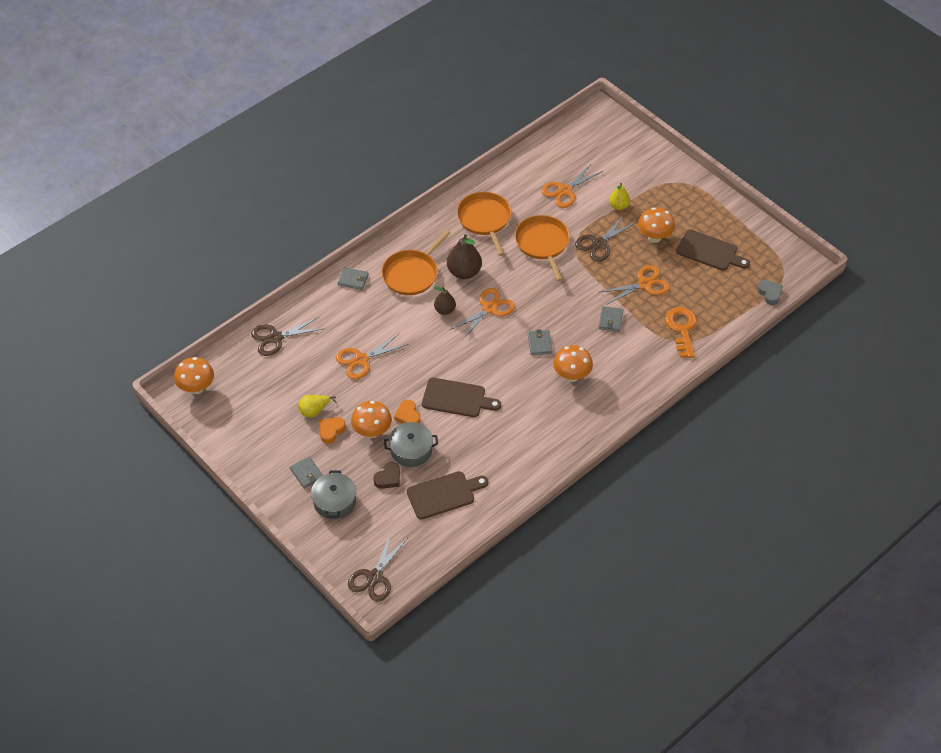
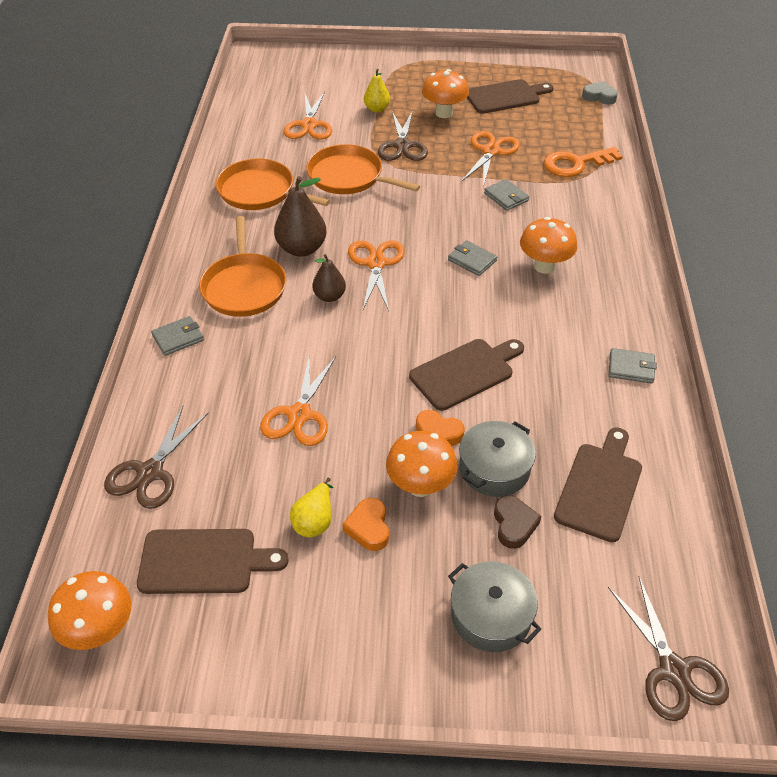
camera: 45 degrees left, 5 degrees down
(257, 392) = (204, 562): none -> brown cutting board
(307, 473) = (407, 612): grey wallet -> grey wallet (631, 368)
(682, 329) = (575, 164): orange key -> orange key turned 60 degrees counterclockwise

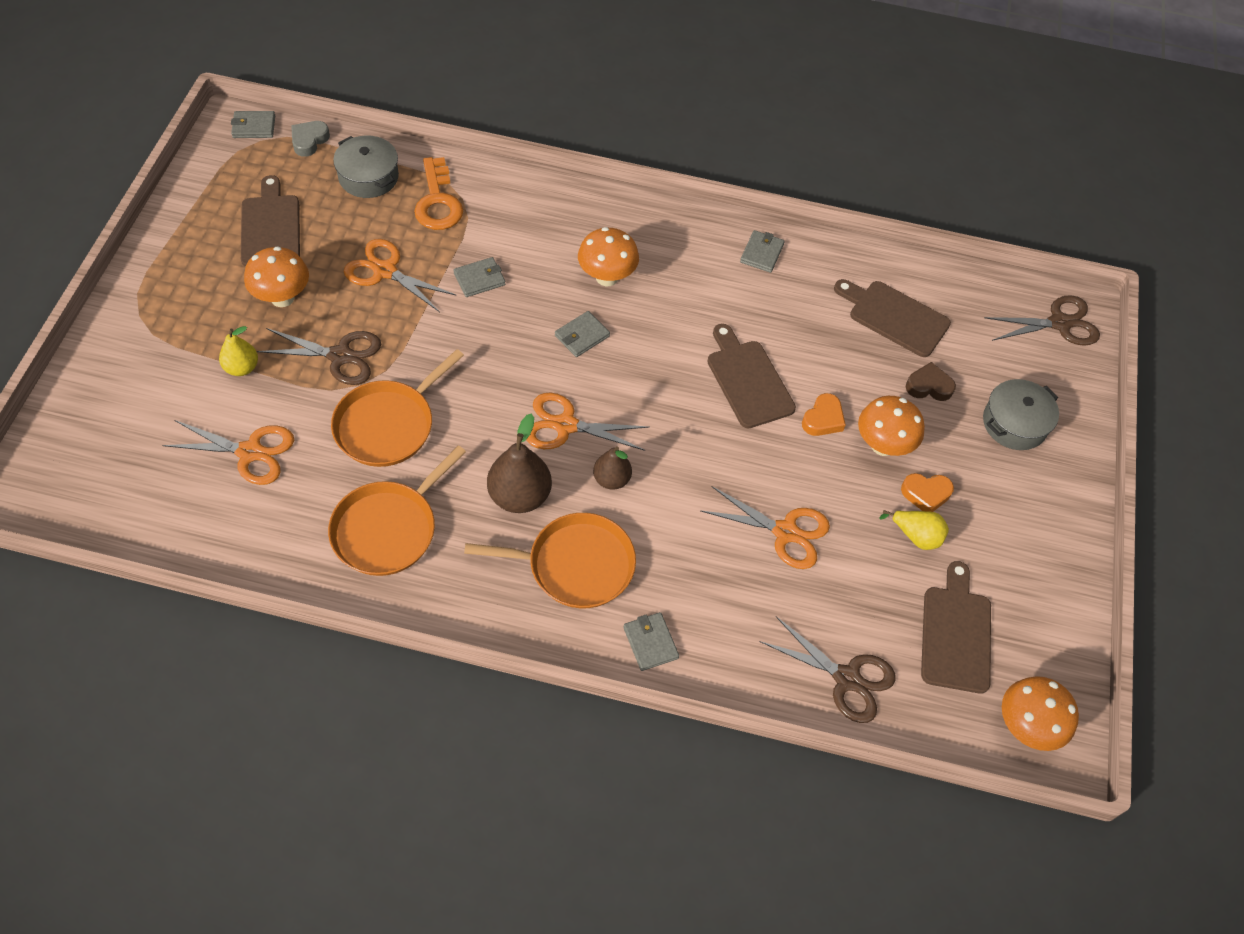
camera: 85 degrees left, 10 degrees up
(494, 469) = (868, 385): grey pot -> grey pot (368, 177)
(596, 72) = (254, 127): none -> grey wallet

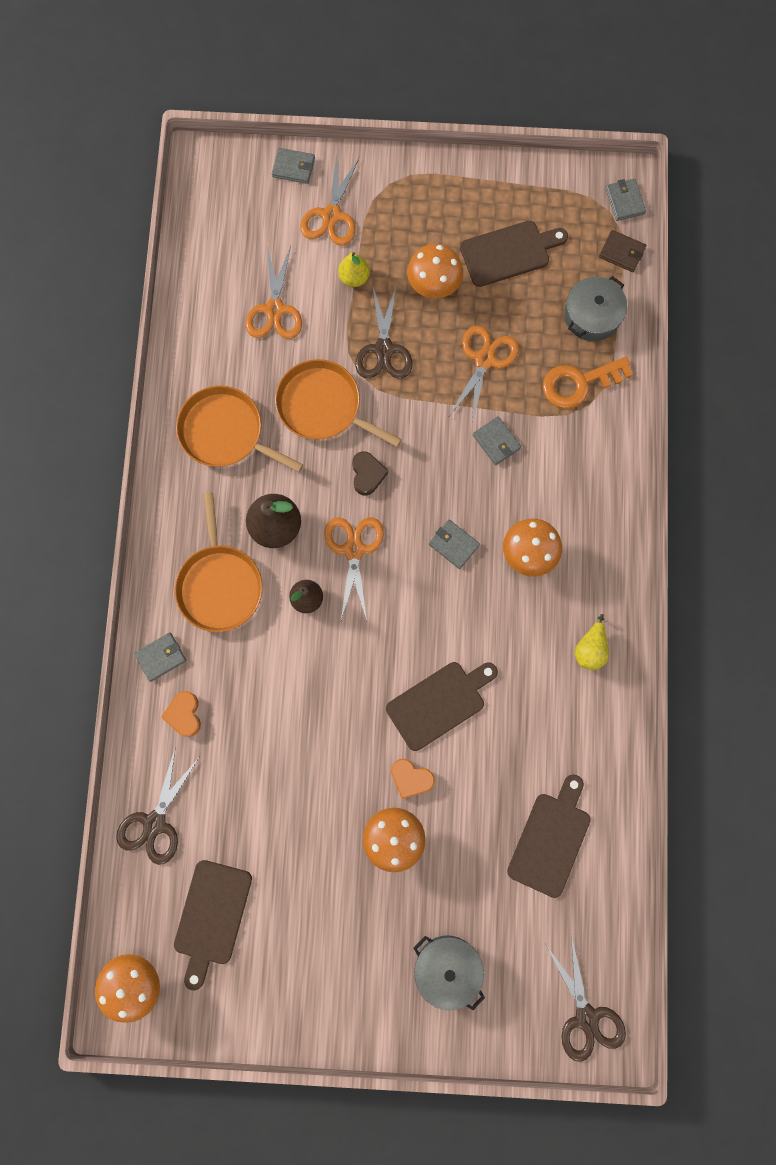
camera: 85 degrees right, 20 degrees up
(309, 141) = (621, 252): grey heart -> brown wallet
(762, 253) = (598, 697): grey wallet -> grey wallet (293, 167)
(785, 532) = (284, 756): orange scissors -> orange scissors (331, 215)
(916, 536) = (302, 875): yellow pear -> yellow pear (590, 649)
(926, 494) = (348, 882): orange heart -> orange heart (184, 714)
(928, 386) = (472, 879): brown heart -> brown heart (367, 474)
(956, 634) = (211, 917): brown cutting board -> brown cutting board turned 105 degrees clockwise

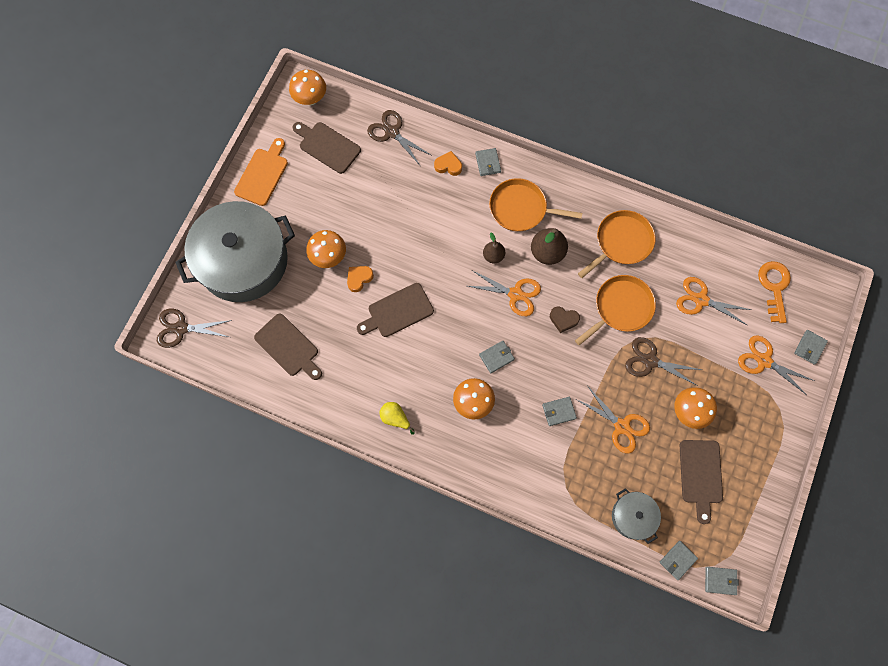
camera: 110 degrees right, 5 degrees down
(295, 1002) = (263, 174): none -> orange cutting board
(354, 278) = (710, 359): yellow pear -> none
(439, 703) = (397, 311): brown cutting board -> brown cutting board turned 75 degrees clockwise
(447, 968) = (243, 261): grey pot -> grey pot, size x2.25
(579, 383) = (583, 486): orange key -> orange key (774, 287)
(621, 252) = (677, 560): brown wallet -> grey wallet

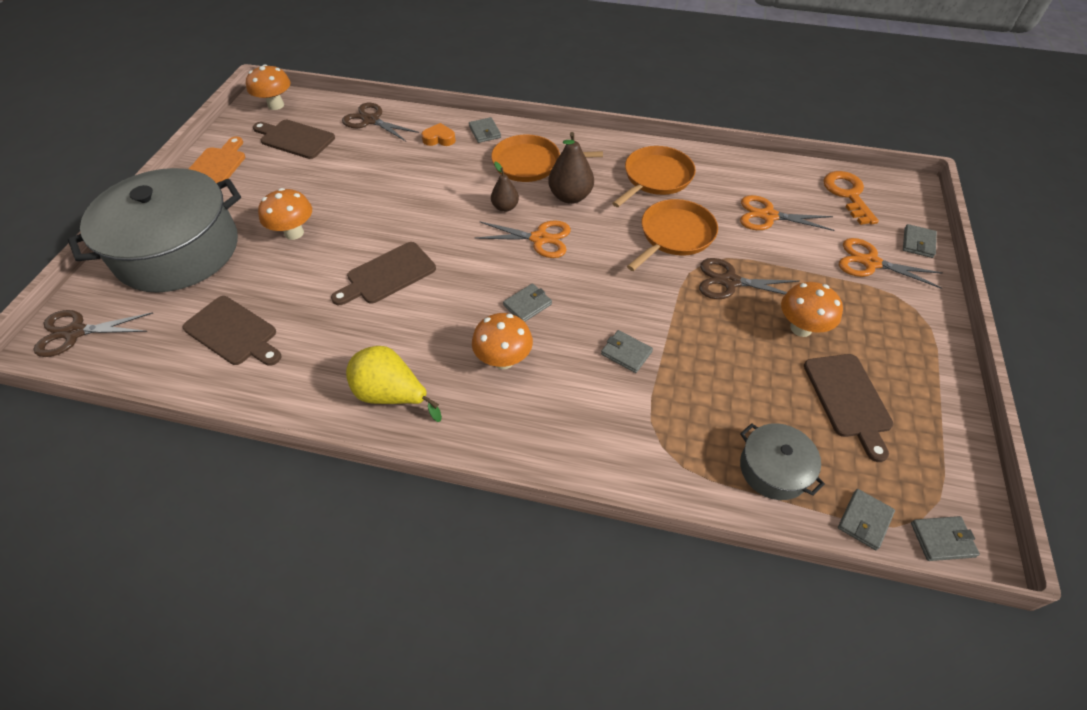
camera: 10 degrees left, 20 degrees down
(359, 278) = (334, 249): orange heart -> none
(395, 418) = (391, 395): yellow pear -> yellow pear, size x1.64
(559, 411) = (626, 353): grey wallet -> grey wallet turned 60 degrees clockwise
(563, 319) = (606, 255): brown heart -> none
(621, 426) = (717, 357): orange scissors -> none

